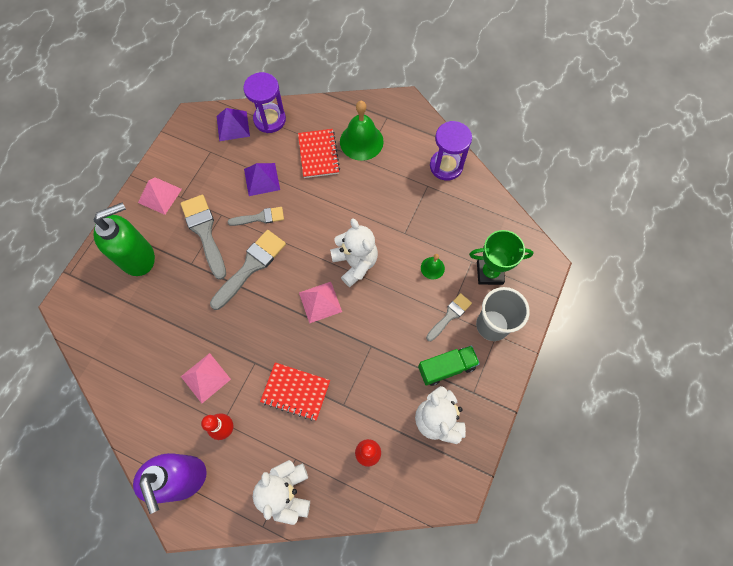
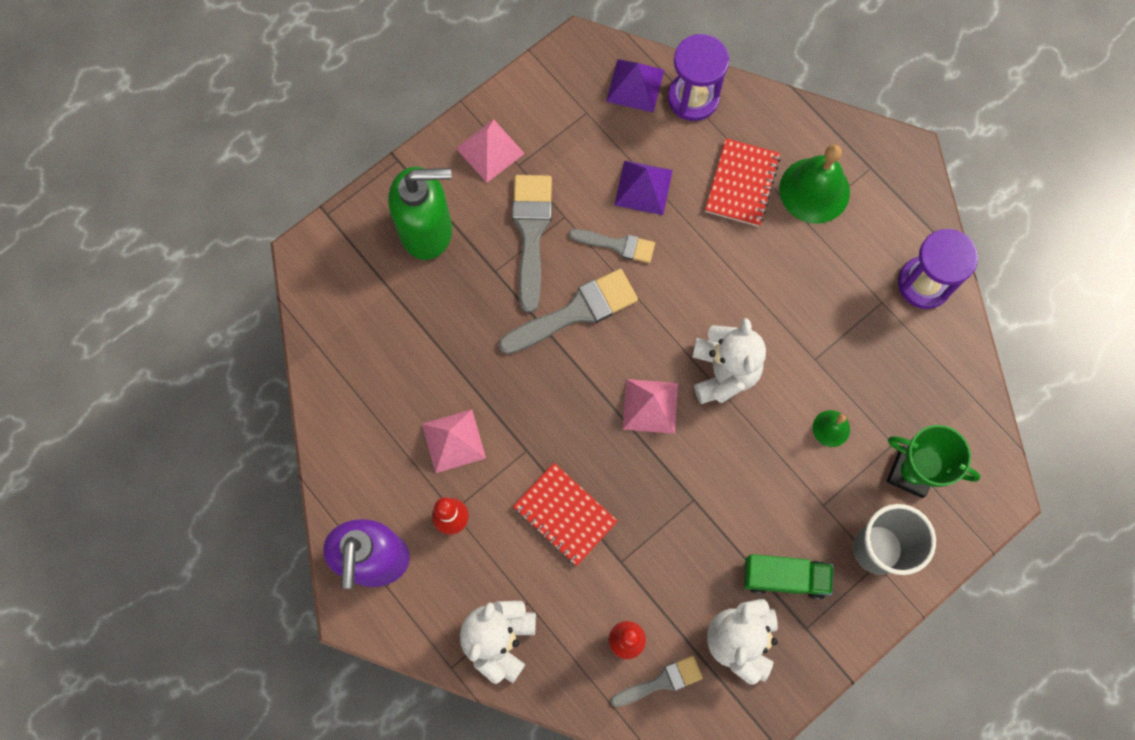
camera: 25 degrees right, 5 degrees up
(450, 315) = (824, 508): grey brush -> grey brush (661, 681)

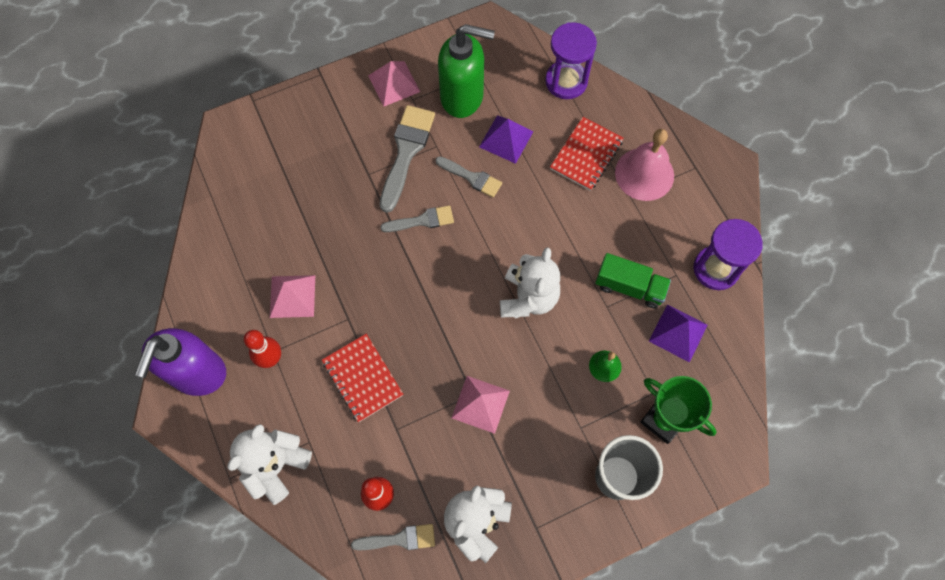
camera: 15 degrees right, 5 degrees down
(427, 230) = (325, 130): green soap dispenser -> green soap dispenser (462, 97)
(575, 312) = (422, 220): grey brush -> grey brush, size x0.60
(635, 85) = (523, 62): purple pyramid -> purple pyramid (678, 333)
(650, 406) = (459, 309): pink pyramid -> pink pyramid (480, 404)
(784, 577) = (530, 479): green truck -> green truck (629, 287)
(814, 190) = (644, 174): green bell -> pink bell

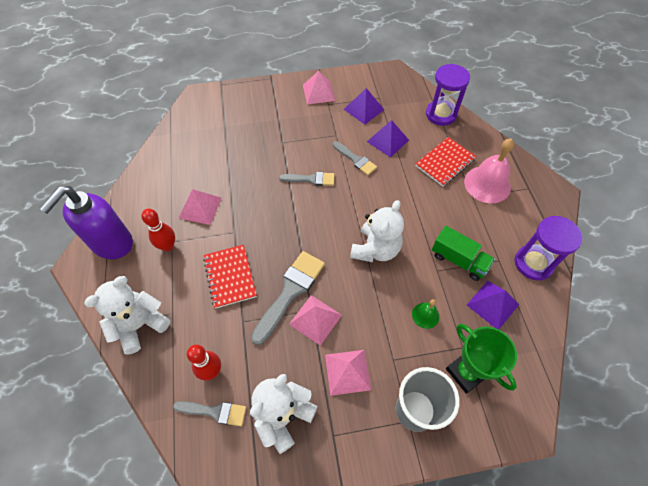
camera: 15 degrees right, 10 degrees down
(406, 152) = (313, 134): grey brush -> grey brush (290, 292)
(462, 97) = (364, 109): green soap dispenser -> purple pyramid
(533, 455) = (347, 372): none -> pink pyramid

